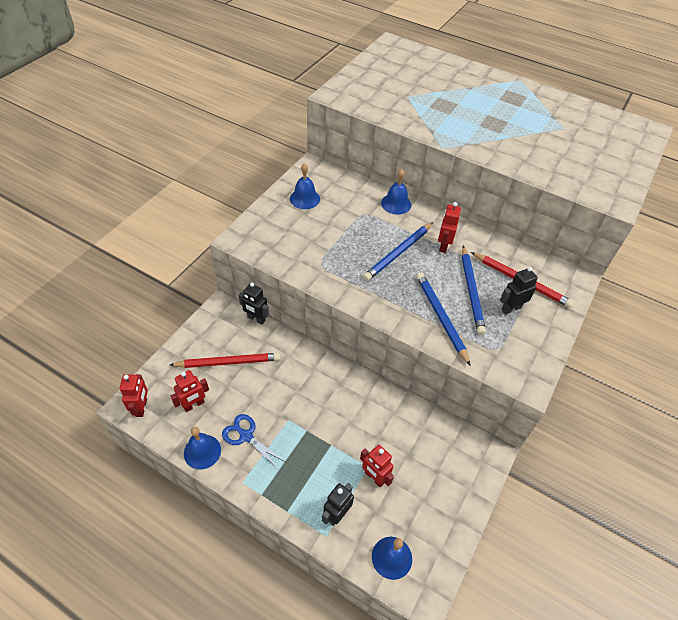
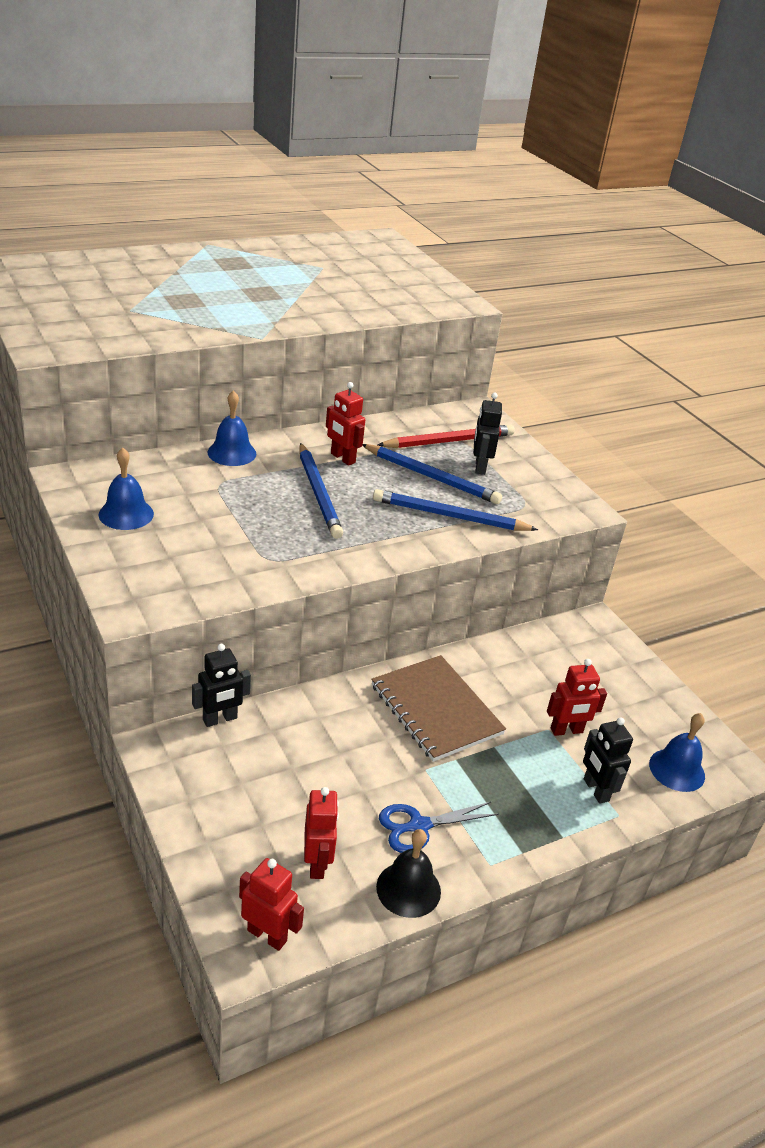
camera: 60 degrees left, 15 degrees down
(202, 451) = (408, 889): blue bell -> black bell
(228, 362) = (272, 787): red pencil -> none
(336, 403) = (436, 709): none -> brown notebook

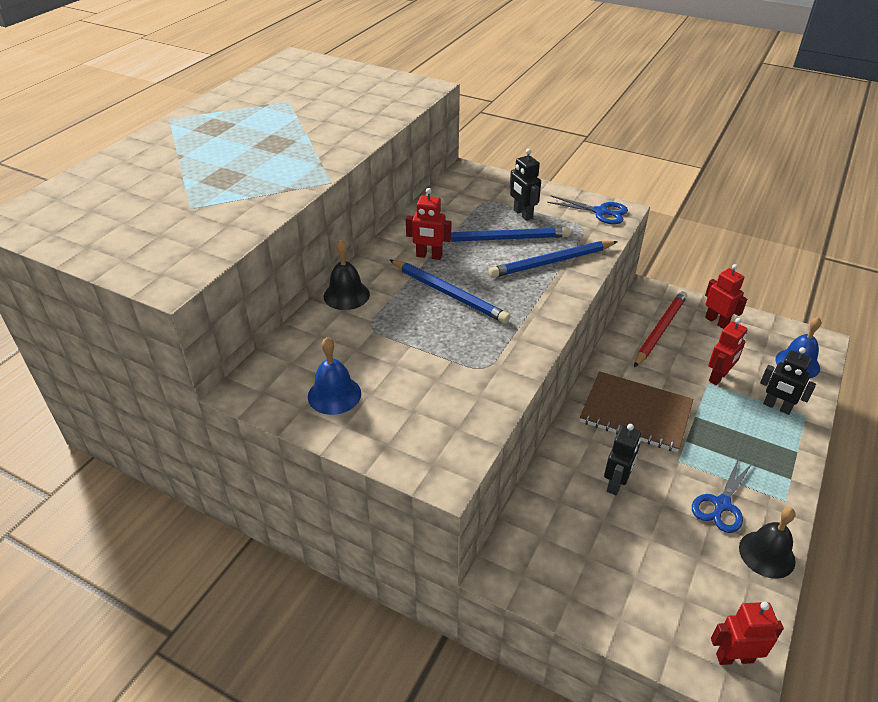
camera: 30 degrees left, 5 degrees up
(220, 719) = (517, 517): black robot -> black robot (616, 483)
(232, 453) = (346, 295): blue bell -> black bell
(317, 863) = (700, 579): red robot -> red robot (716, 321)
(449, 441) = (479, 205): red pencil -> red pencil (660, 330)
(564, 501) = (601, 212): none -> blue scissors

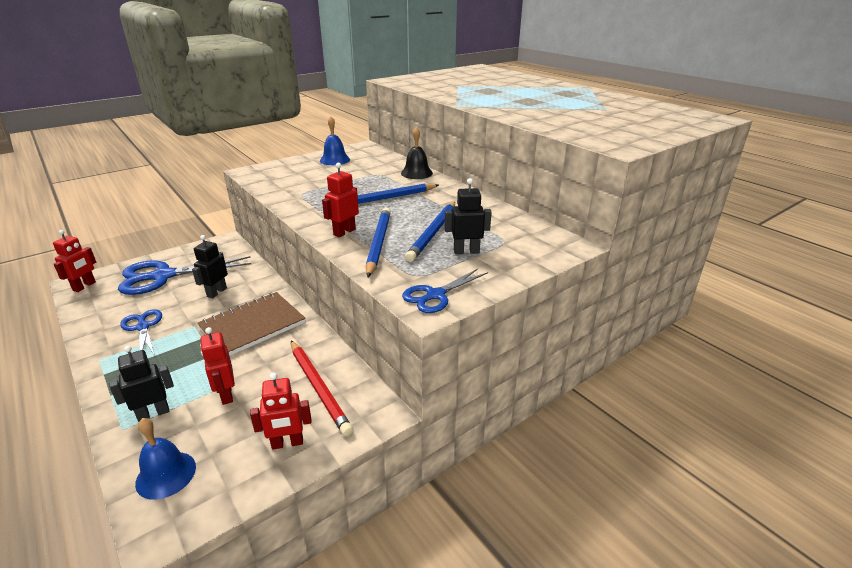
camera: 115 degrees right, 10 degrees down
(429, 256) = (436, 201): red robot -> red robot (344, 232)
(616, 483) = (216, 292): black robot -> black robot turned 60 degrees clockwise
(636, 573) = (163, 276): none -> blue scissors
(767, 554) = (93, 327): black bell -> none

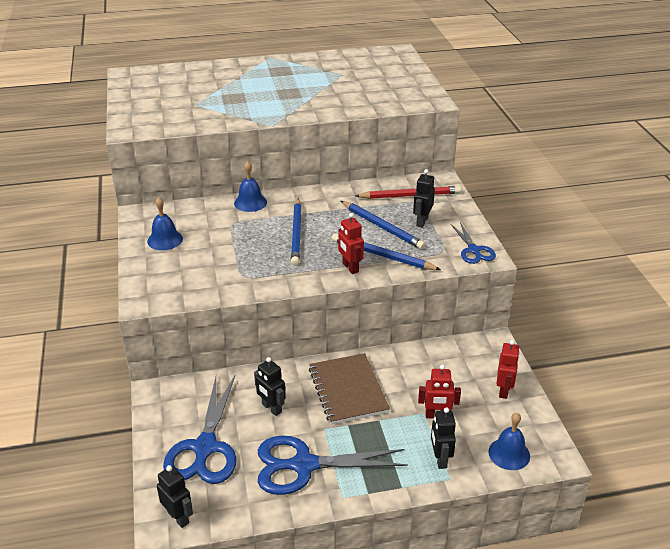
camera: 65 degrees left, 5 degrees up
(84, 286) = (178, 517): red robot -> black robot
(143, 327) = (303, 465): blue scissors -> blue scissors, size x1.80
(318, 388) = (453, 366): red pencil -> red pencil (410, 195)
(416, 173) = (250, 202): black bell -> blue bell

